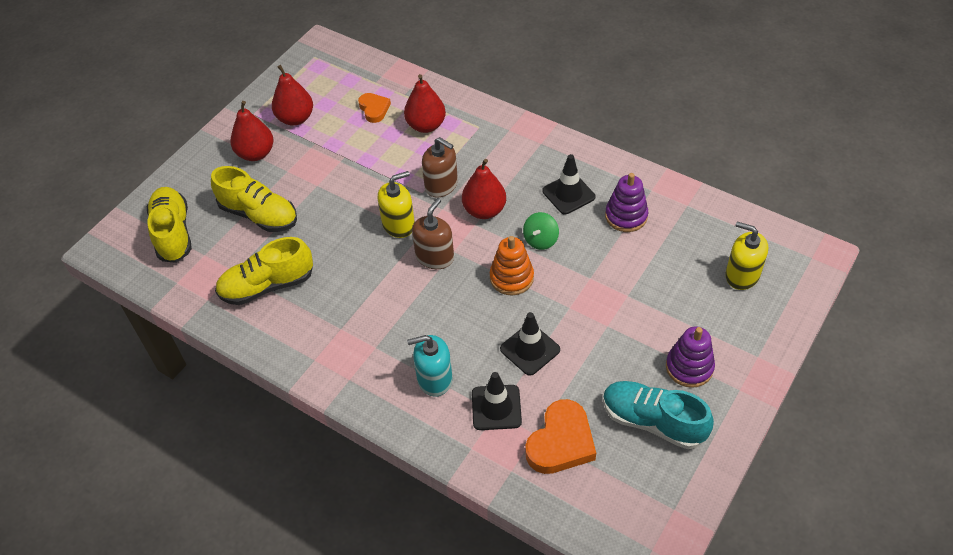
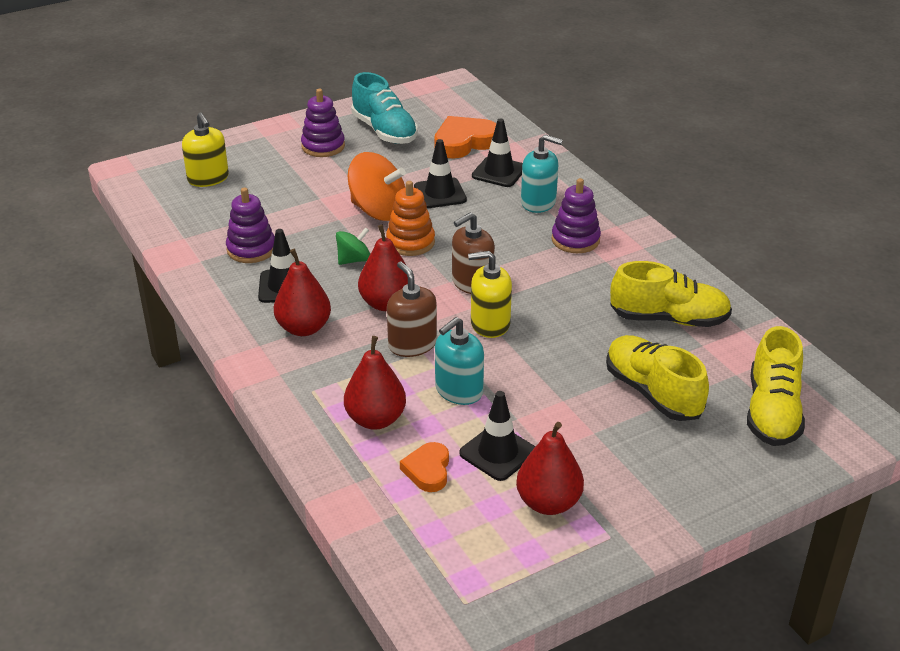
camera: 155 degrees left, 15 degrees down
(256, 153) = (628, 472): red pear -> red pear (304, 328)
(339, 135) = (498, 453): none -> black traffic cone
(377, 343) = (575, 240): none -> purple stacking toy
(388, 164) = (458, 390): none -> turquoise soap dispenser
(566, 302) = (378, 211): none -> orange spinning top

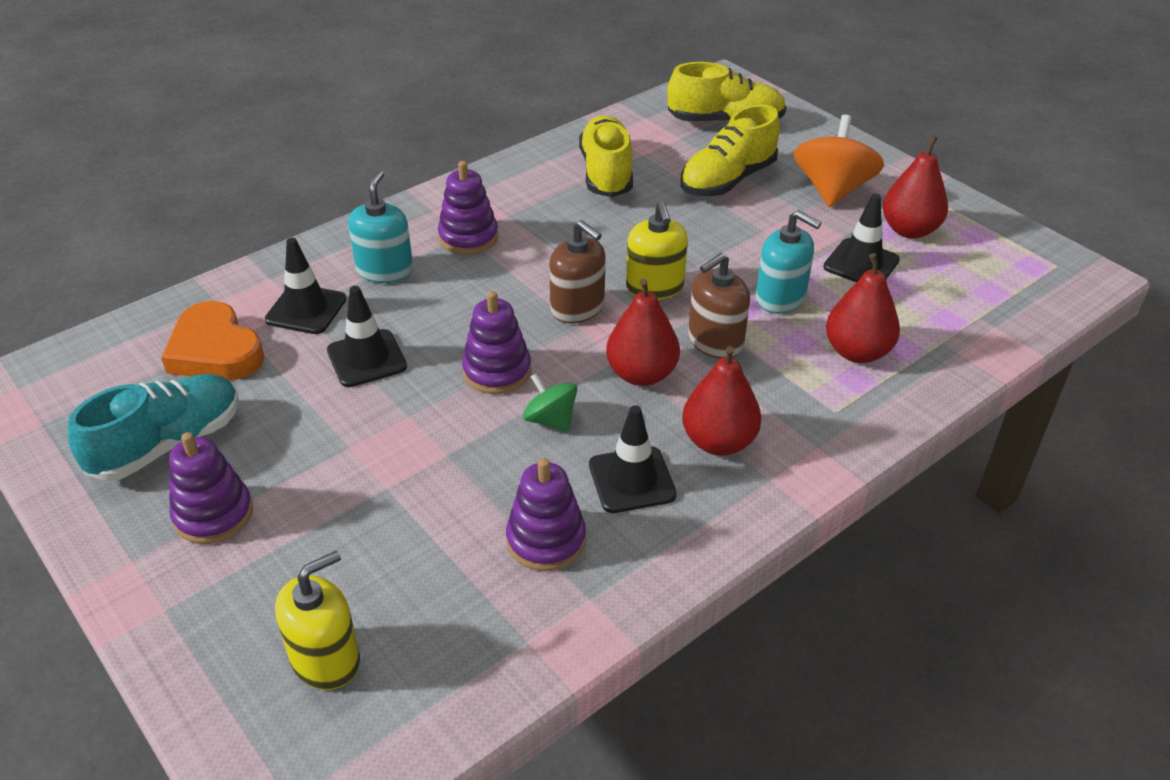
camera: 100 degrees left, 5 degrees up
(378, 211) = (418, 415): orange spinning top -> orange spinning top (832, 190)
(410, 242) = (497, 371): orange stacking toy -> purple stacking toy
(428, 470) = (912, 305): orange heart -> none

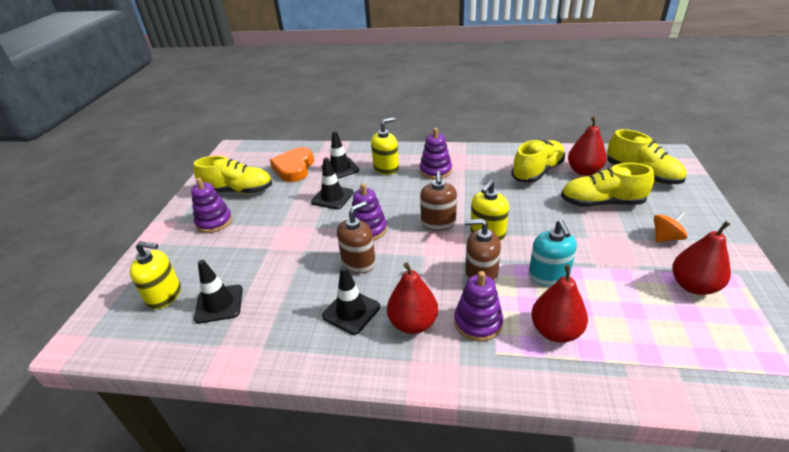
camera: 50 degrees right, 5 degrees down
(167, 444) = (238, 191): turquoise shoe -> yellow shoe
(384, 270) = (386, 168): turquoise soap dispenser -> yellow soap dispenser
(546, 540) = (284, 310): purple stacking toy -> purple stacking toy (478, 322)
(550, 419) = (359, 262): green spinning top -> brown soap dispenser
(641, 374) = (424, 268): red pear -> red pear (584, 171)
(832, 190) = (665, 238): orange spinning top -> orange spinning top, size x0.56
(861, 264) = (628, 286): black traffic cone -> black traffic cone (219, 304)

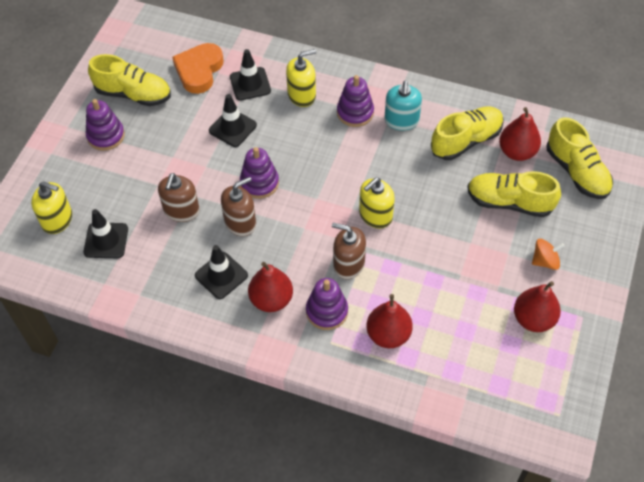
camera: 10 degrees right, 20 degrees up
(438, 223) = (332, 190): brown soap dispenser -> brown soap dispenser (181, 210)
(548, 276) = (410, 278): turquoise soap dispenser -> turquoise soap dispenser (401, 120)

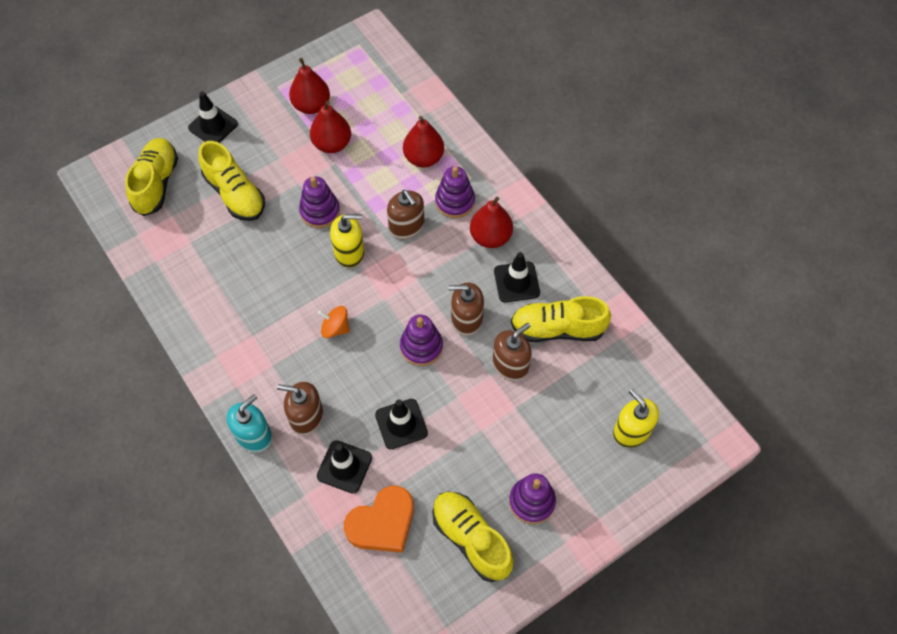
camera: 145 degrees left, 5 degrees up
(106, 240) = (597, 379): black traffic cone -> black traffic cone (213, 126)
(301, 95) = (306, 417): yellow soap dispenser -> brown soap dispenser
(355, 112) = (275, 362): purple stacking toy -> purple stacking toy (320, 211)
(401, 120) = (243, 325): turquoise soap dispenser -> turquoise soap dispenser (254, 435)
(466, 141) = (210, 268): yellow shoe -> yellow shoe (557, 329)
(517, 152) = (181, 230): red pear -> red pear (332, 144)
(545, 261) = (259, 136): orange spinning top -> orange spinning top (335, 328)

